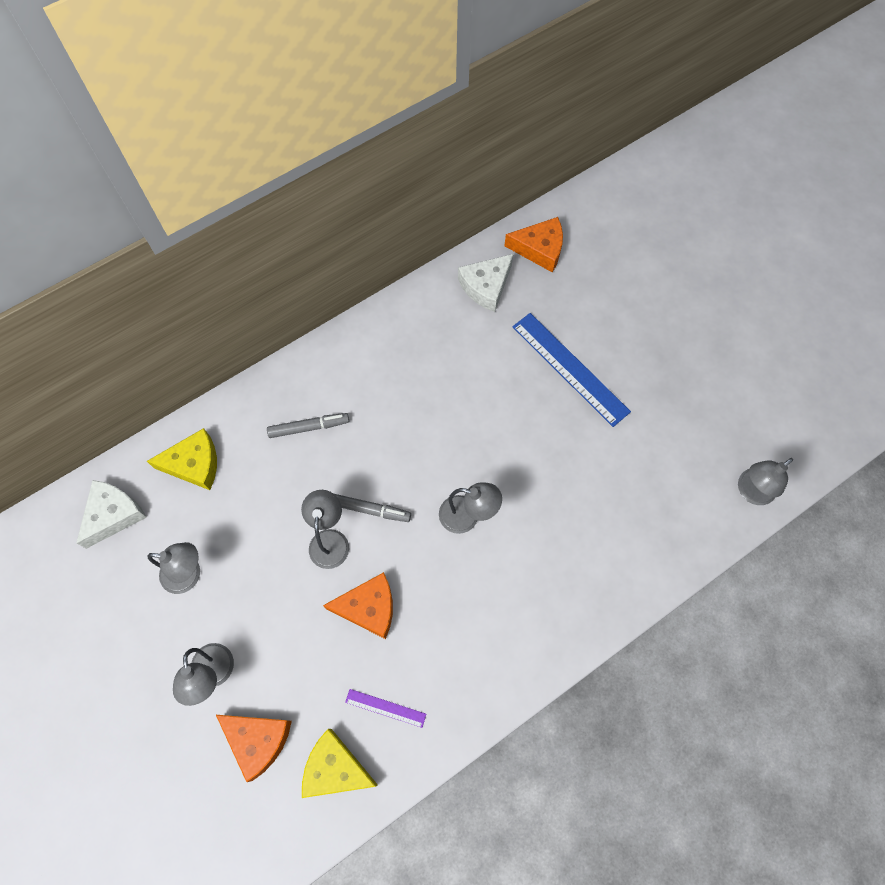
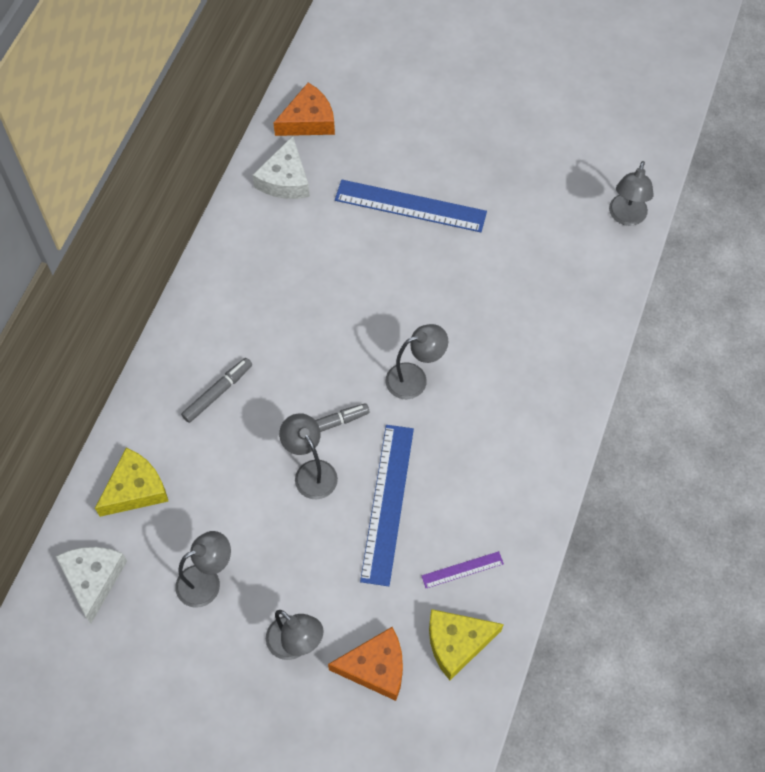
camera: 35 degrees left, 5 degrees down
(368, 608) = (387, 503): orange cheese -> blue ruler

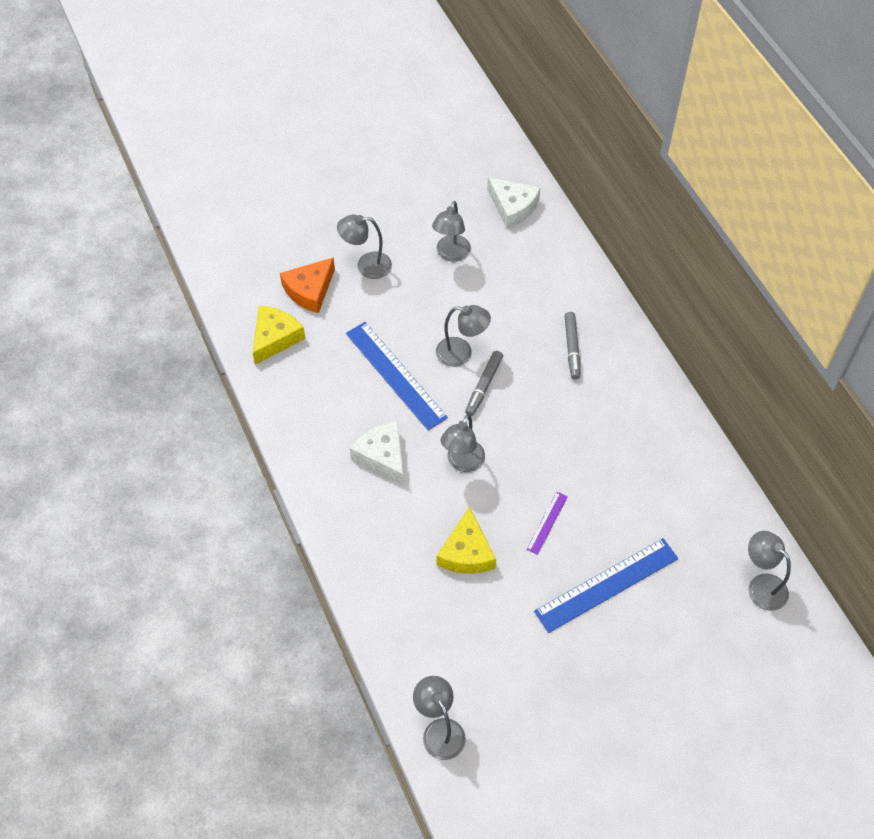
camera: 135 degrees right, 5 degrees down
(135, 489) = (549, 262): yellow cheese -> yellow cheese (466, 552)
(285, 179) = (715, 522): white cheese -> white cheese (382, 456)
(308, 120) = (761, 585): orange cheese -> grey lamp
(462, 569) = (311, 377): purple ruler -> purple ruler (547, 523)

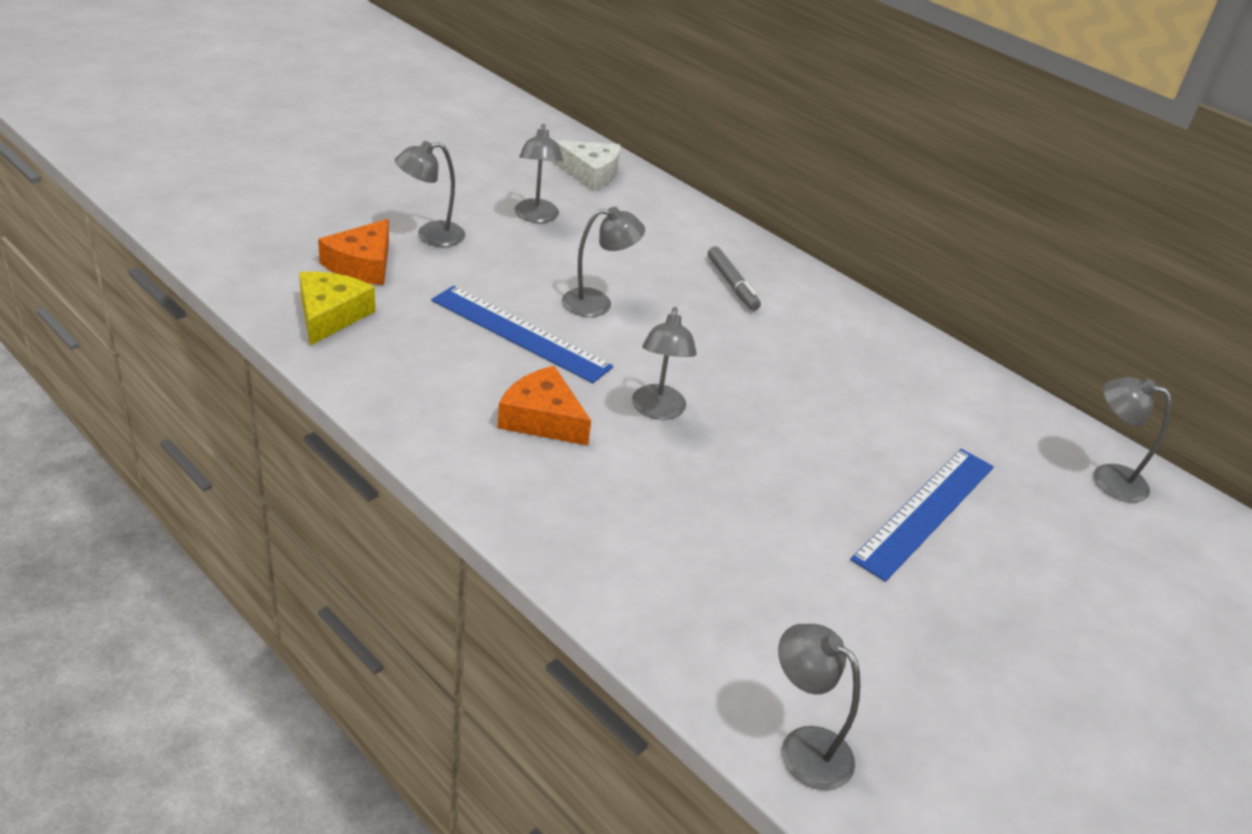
camera: 25 degrees left, 20 degrees down
(382, 456) = (542, 418): white cheese -> orange cheese
(466, 552) = (717, 508): yellow cheese -> none
(484, 386) = (643, 331): grey marker -> none
(547, 523) = (807, 457): purple ruler -> none

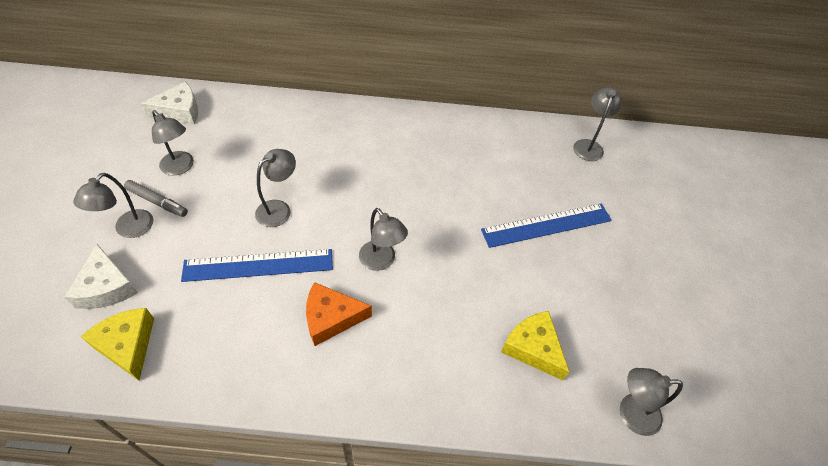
camera: 40 degrees left, 15 degrees up
(362, 264) = (106, 287): orange cheese -> white cheese
(732, 284) = (334, 142): grey marker -> grey marker (157, 202)
(749, 600) = (533, 348): none -> yellow cheese
(925, 511) = (547, 225): blue ruler -> blue ruler turned 75 degrees clockwise
(1108, 478) = (589, 145): grey lamp -> grey lamp turned 120 degrees clockwise

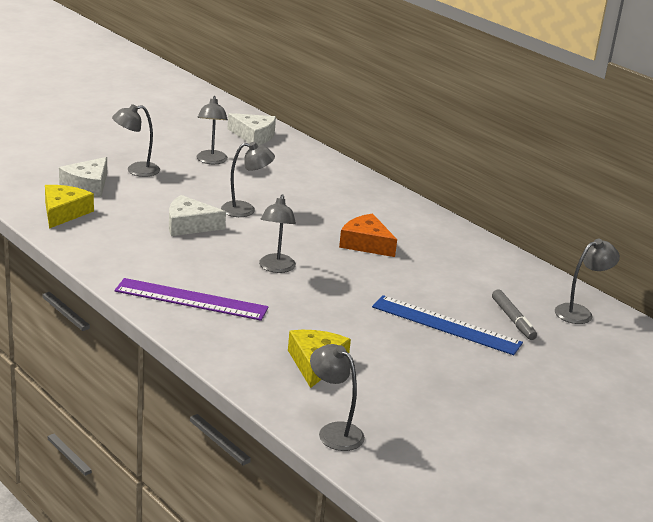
camera: 45 degrees right, 25 degrees down
(157, 202) = (172, 168): grey marker -> grey marker (513, 319)
(258, 265) = (189, 225): blue ruler -> white cheese
(331, 318) = (197, 270): orange cheese -> orange cheese (366, 244)
(370, 360) = (191, 299): none -> purple ruler

